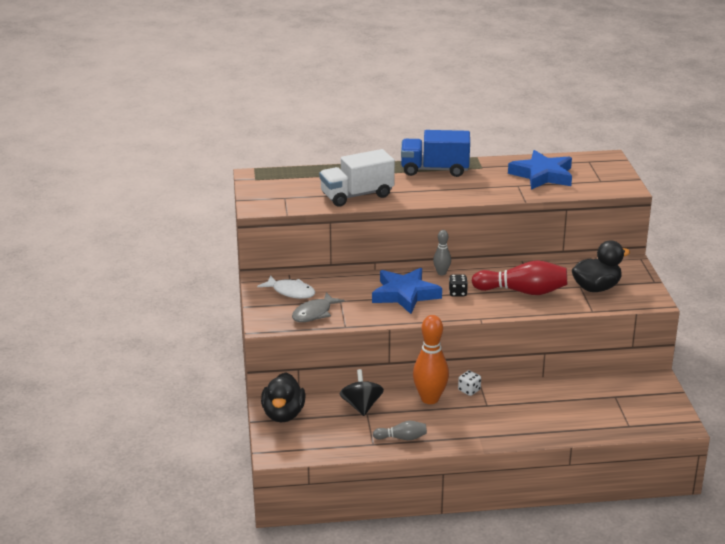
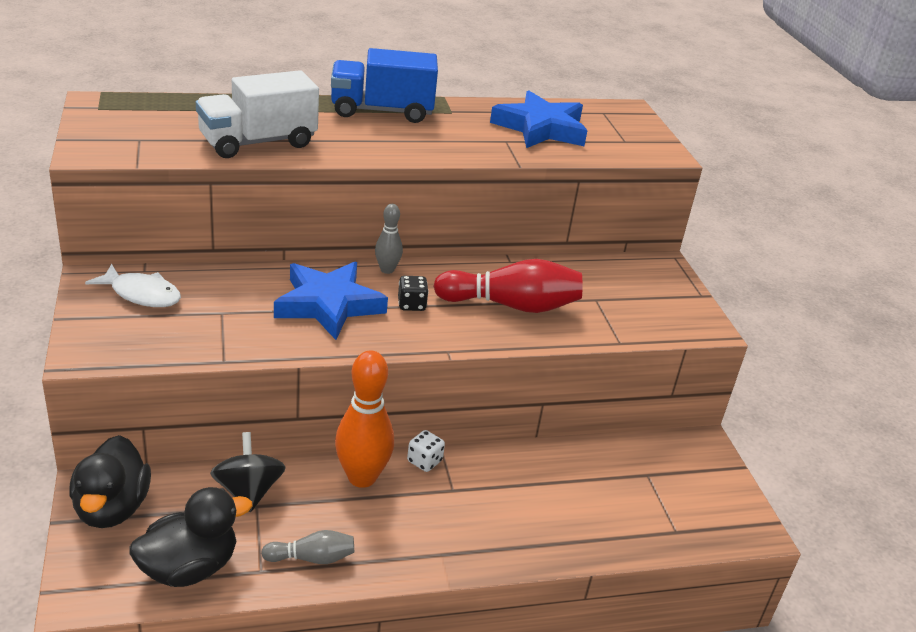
camera: 10 degrees left, 5 degrees up
(314, 313) = (174, 335): grey fish -> none
(596, 288) = (620, 303): black duck -> black duck (189, 568)

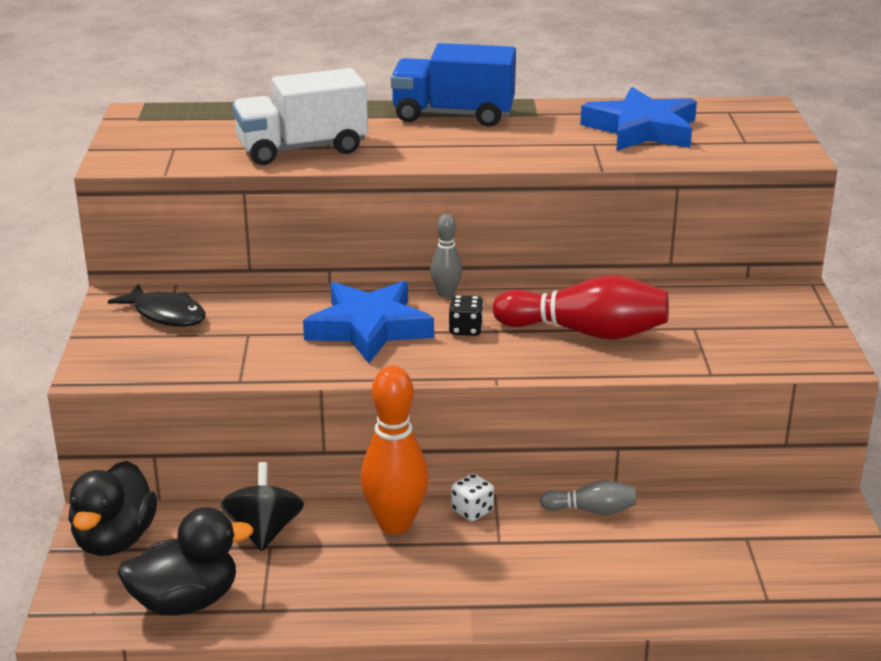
camera: 15 degrees right, 5 degrees down
(142, 294) = (166, 314): white fish -> black fish
(312, 558) = (321, 600): grey bowling pin -> grey bowling pin (592, 510)

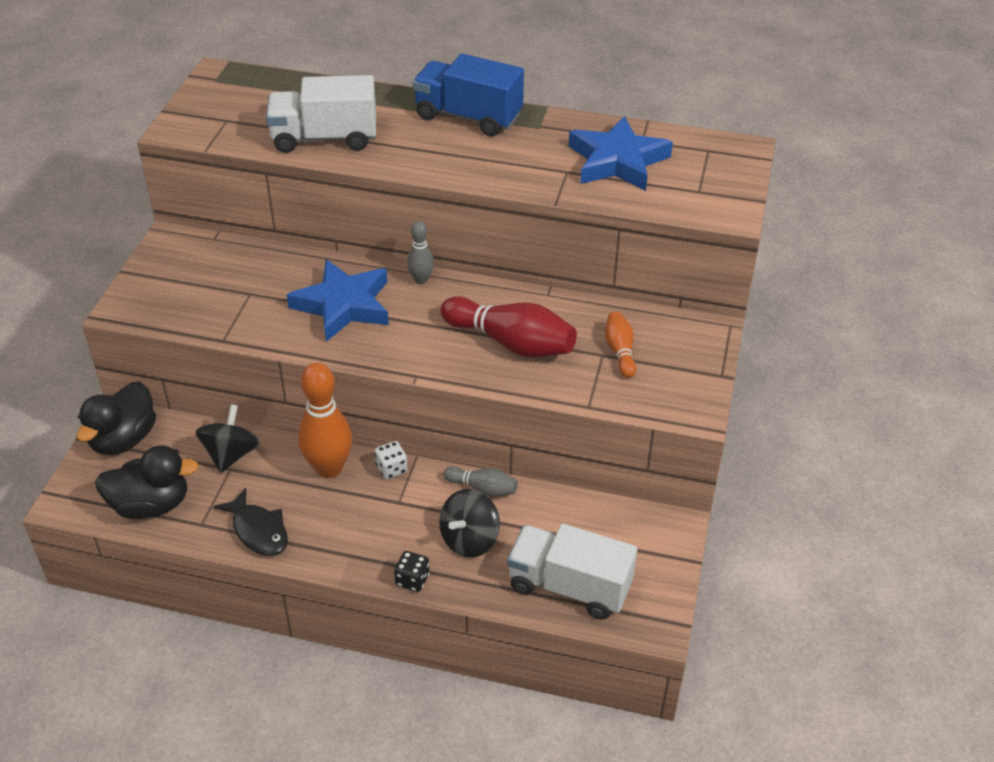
camera: 15 degrees right, 15 degrees up
(166, 314) = (198, 262): black fish -> black fish (258, 530)
(465, 329) = (417, 321): black dice -> black dice (412, 580)
(606, 563) = (469, 539): none -> black spinning top
(711, 322) = (620, 351): none -> orange bowling pin
(751, 586) = (569, 586): none -> white truck

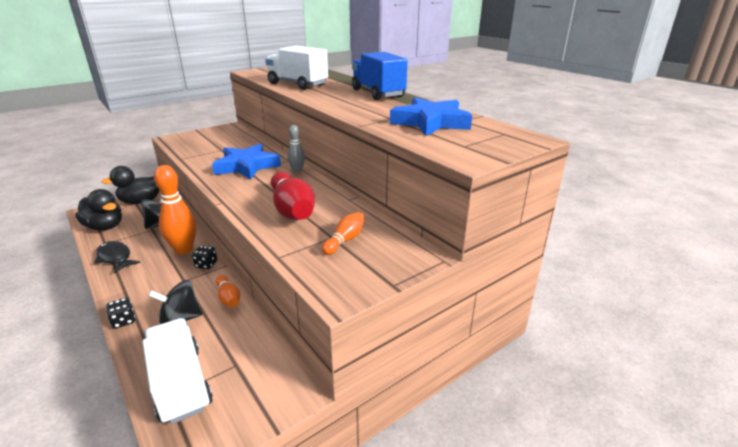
camera: 40 degrees right, 15 degrees down
(258, 530) = (115, 258): black fish -> black fish turned 135 degrees clockwise
(391, 469) = (206, 264): white dice -> black dice
(483, 488) = (228, 298): grey bowling pin -> orange bowling pin

